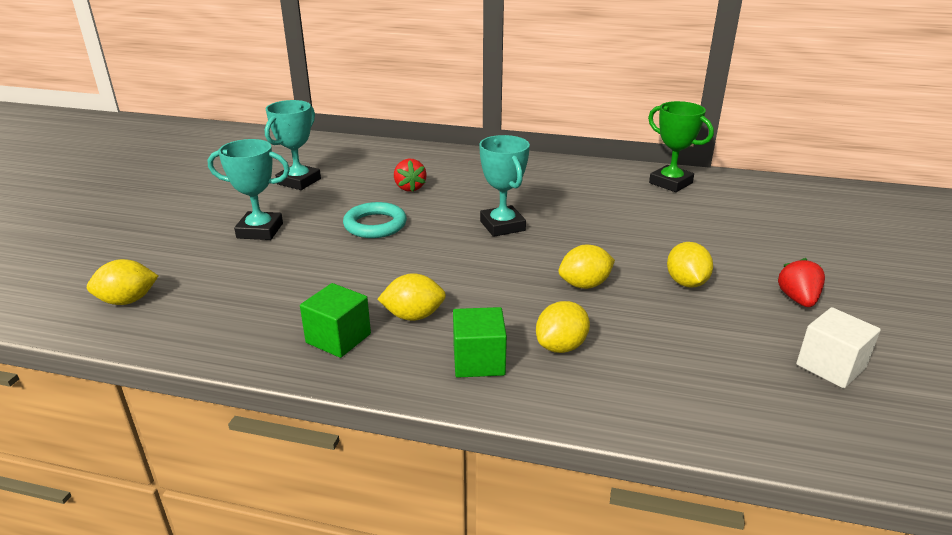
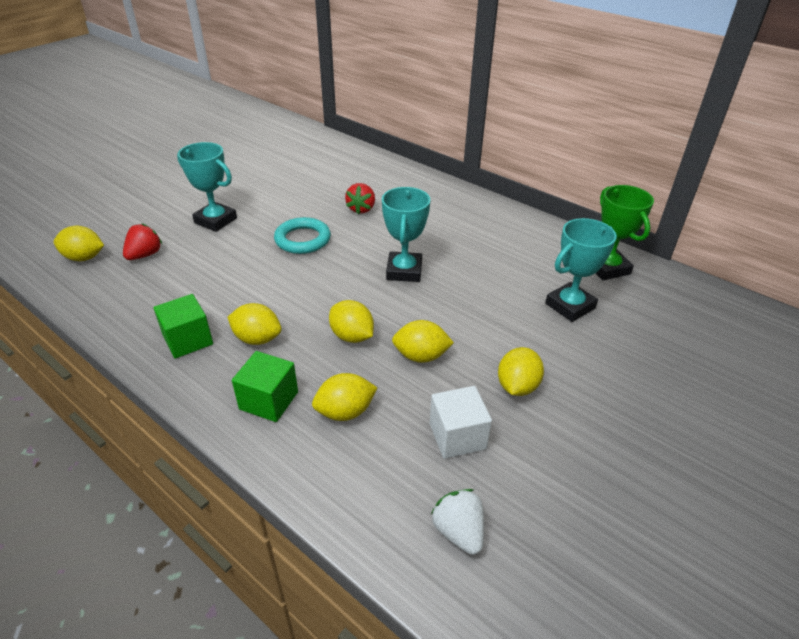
camera: 25 degrees right, 10 degrees up
(299, 181) = (281, 180): turquoise trophy -> turquoise trophy (570, 306)
(506, 288) = (352, 336): none -> yellow lemon
(747, 398) = (459, 531): none -> white strawberry
(797, 299) = (614, 445): red strawberry -> red strawberry (145, 255)
(830, 366) = (575, 533): white cube -> white cube (457, 436)

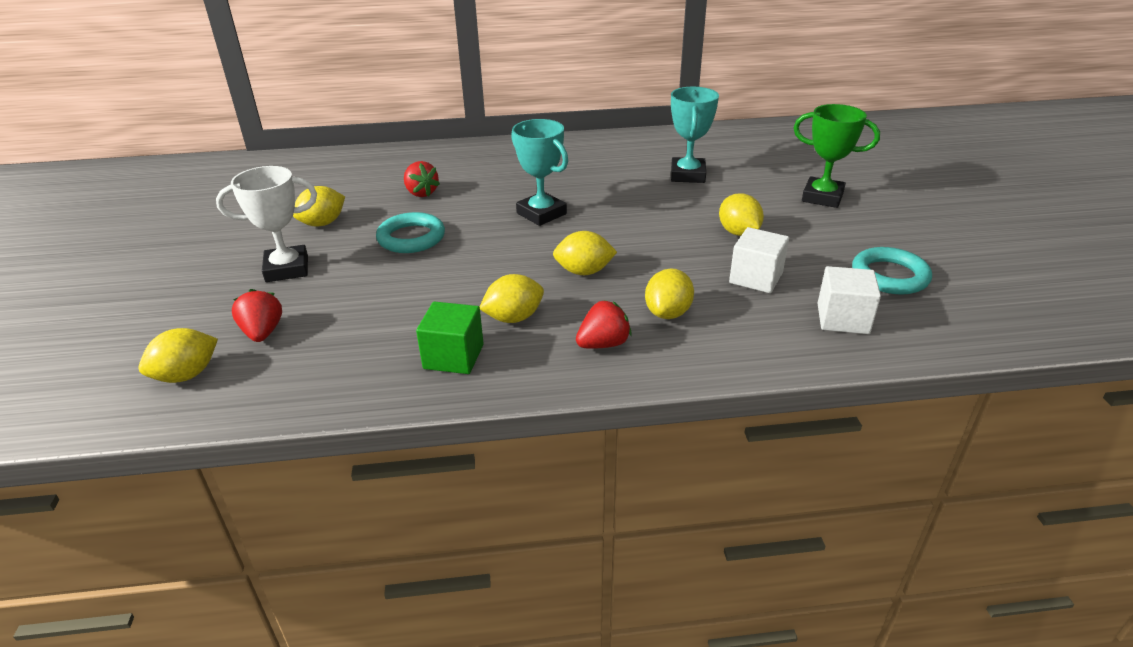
camera: 45 degrees left, 5 degrees down
(215, 220) = (287, 269): turquoise trophy -> white trophy
(269, 400) = (603, 344): green cube -> red strawberry
(421, 356) = (653, 253): yellow lemon -> yellow lemon (323, 223)
(459, 531) = (842, 319): white strawberry -> white cube
(578, 532) = (889, 276): none -> turquoise ring
(607, 268) = (670, 144): green trophy -> green trophy (822, 197)

